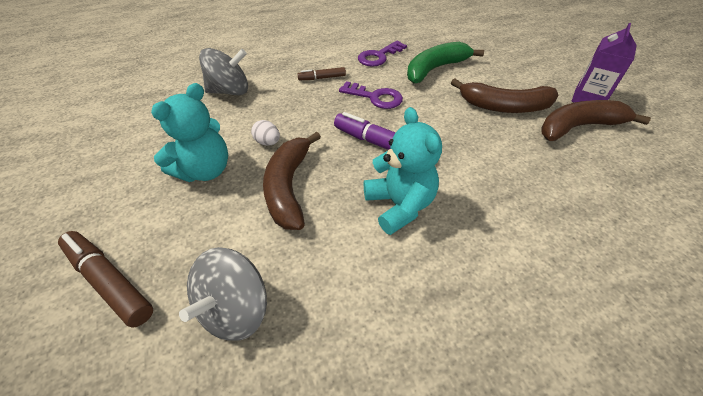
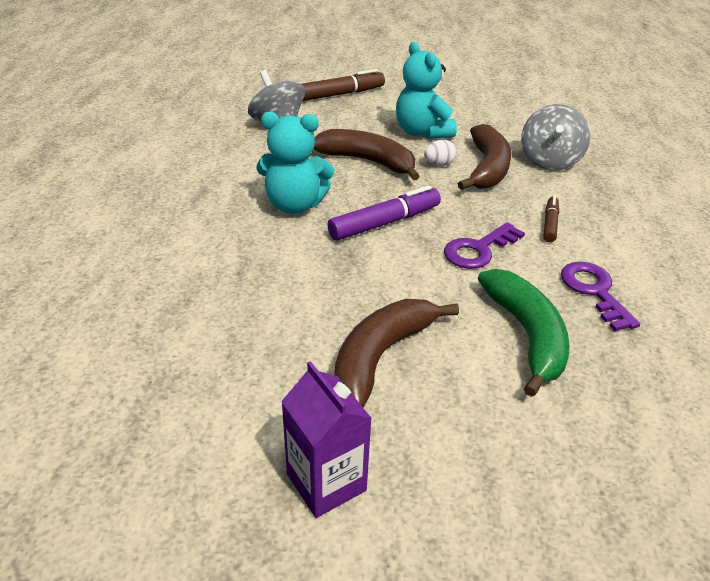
camera: 115 degrees right, 10 degrees down
(578, 127) = (277, 408): brown banana -> brown banana (487, 168)

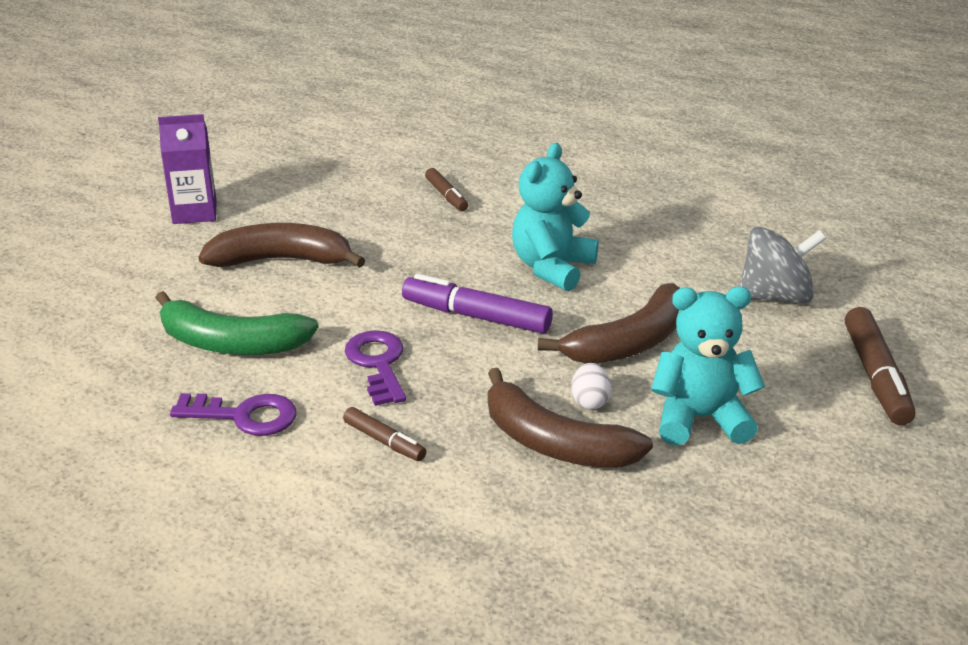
camera: 115 degrees right, 5 degrees down
(197, 287) = (446, 196): none -> brown marker
(381, 356) = (281, 260): brown banana -> brown banana turned 60 degrees counterclockwise
(385, 223) = (476, 316): purple marker -> purple marker turned 120 degrees clockwise
(549, 161) = (541, 520): grey spinning top -> none

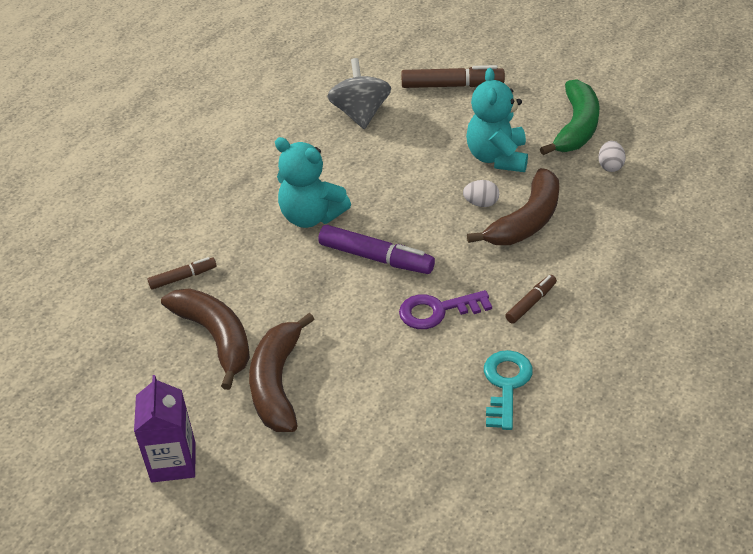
camera: 85 degrees left, 10 degrees up
(231, 343) = (407, 404): green banana -> green banana (576, 127)
(245, 416) = (506, 384): purple key -> turquoise key
(476, 316) = (376, 258): purple marker -> purple marker turned 90 degrees counterclockwise
(629, 342) = (413, 182): brown banana -> brown banana (215, 338)
(701, 541) = (610, 166): none -> white egg

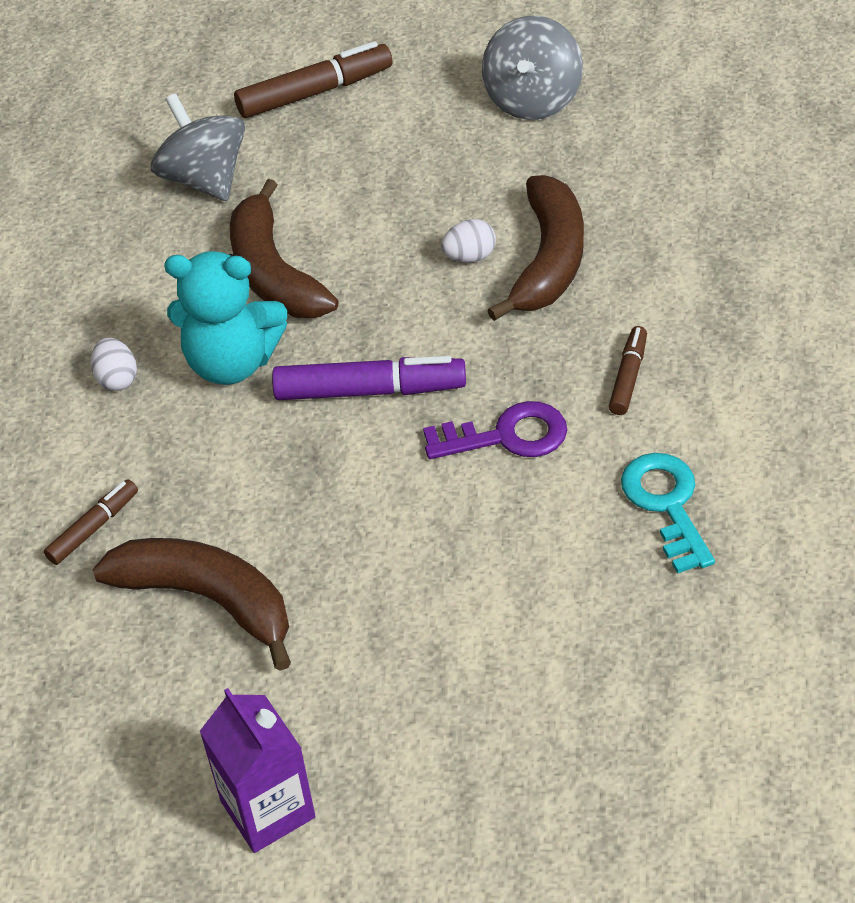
camera: 25 degrees left, 5 degrees up
(277, 383) = (346, 630): brown banana -> brown banana (274, 273)
(437, 311) = (507, 436): purple key -> purple key turned 150 degrees counterclockwise
(497, 157) = (449, 181): turquoise teddy bear -> none
(576, 127) = (532, 100): green banana -> grey spinning top
(610, 166) = (613, 142): white egg -> white egg (117, 379)

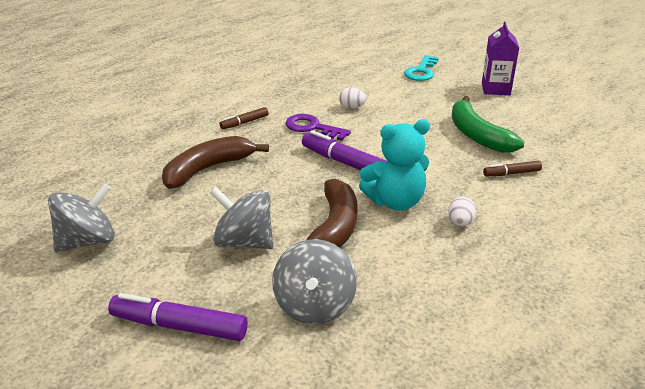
camera: 145 degrees left, 15 degrees down
(207, 600) = (477, 135): brown banana -> green banana
(232, 362) = (395, 201): turquoise teddy bear -> turquoise teddy bear turned 120 degrees clockwise
(315, 92) = (179, 326): brown marker -> purple marker
(361, 197) = (244, 242): none -> grey spinning top
(469, 257) = (236, 187): white egg -> white egg (352, 107)
(666, 504) = (287, 92): turquoise key -> turquoise key (421, 71)

